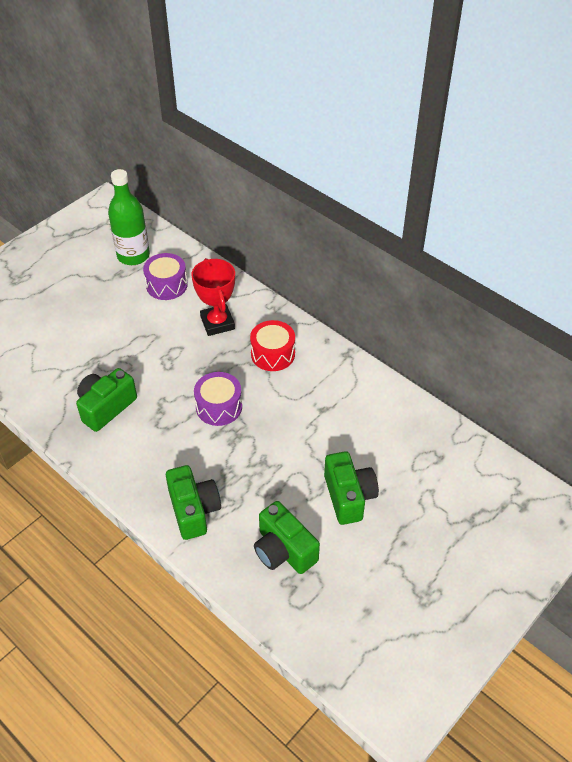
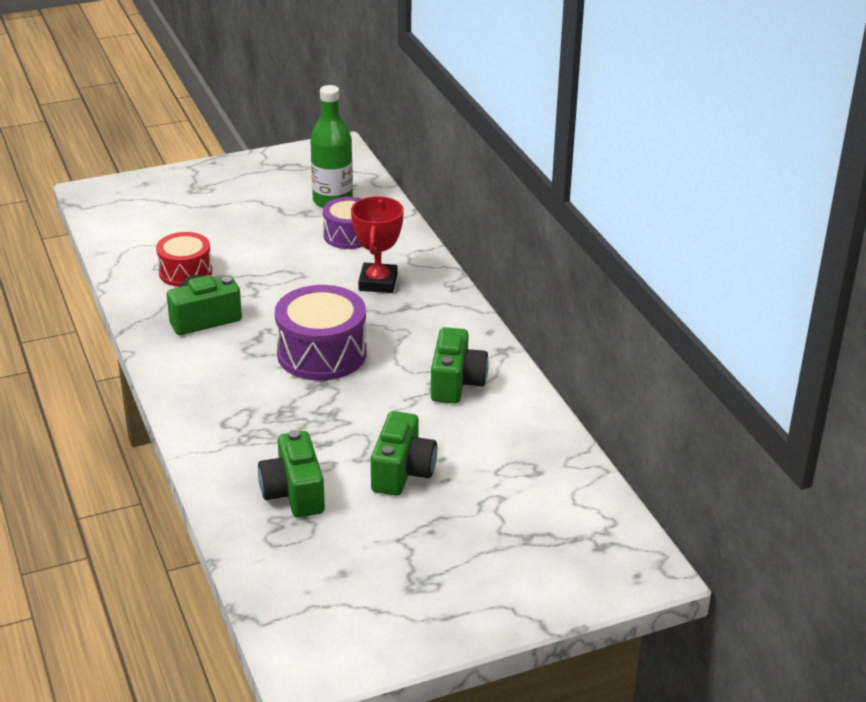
camera: 25 degrees right, 15 degrees down
(194, 510) = (226, 429): green camera -> green camera (456, 383)
(219, 407) = (322, 353): purple drum -> purple drum, size x1.58
(273, 354) = (418, 326): red drum -> red drum (185, 272)

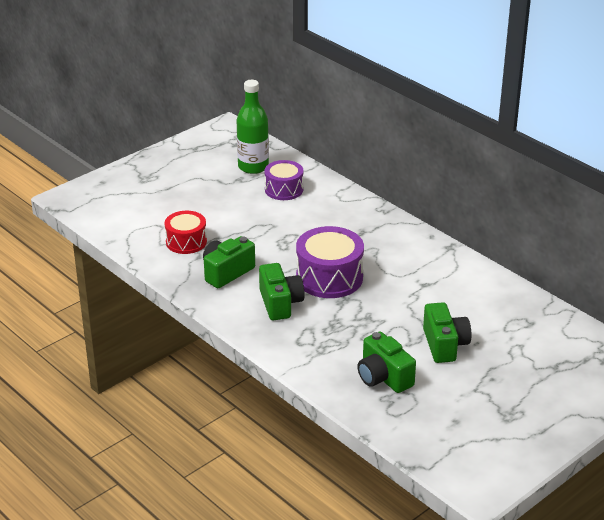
camera: 20 degrees left, 0 degrees up
(378, 282) = (330, 219): red trophy -> none
(456, 383) = (435, 276): green camera -> green camera (280, 303)

